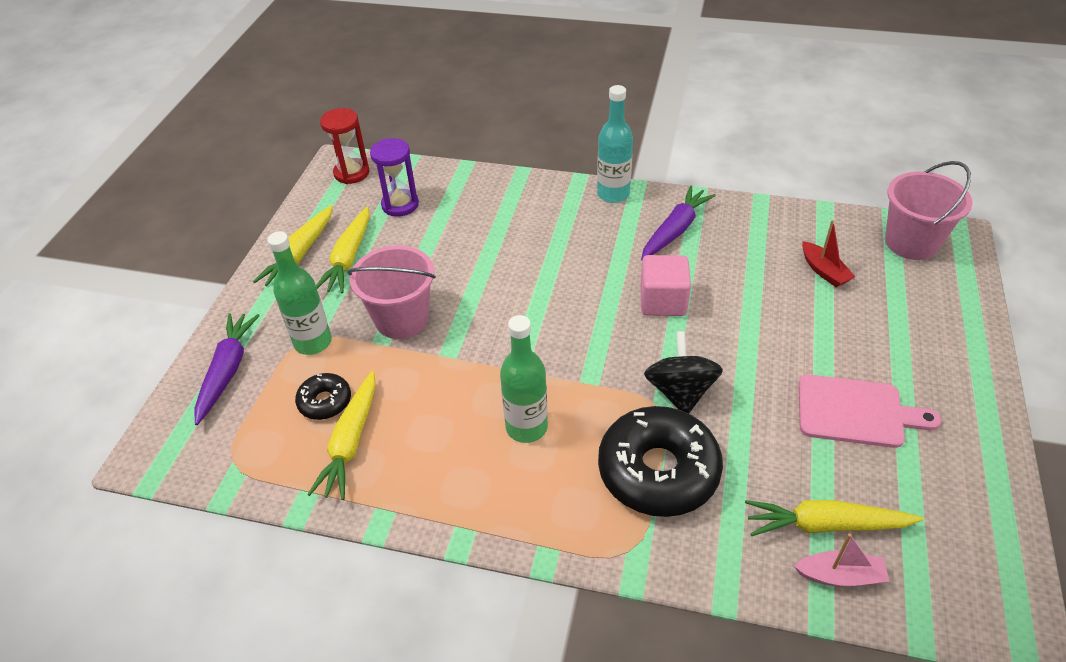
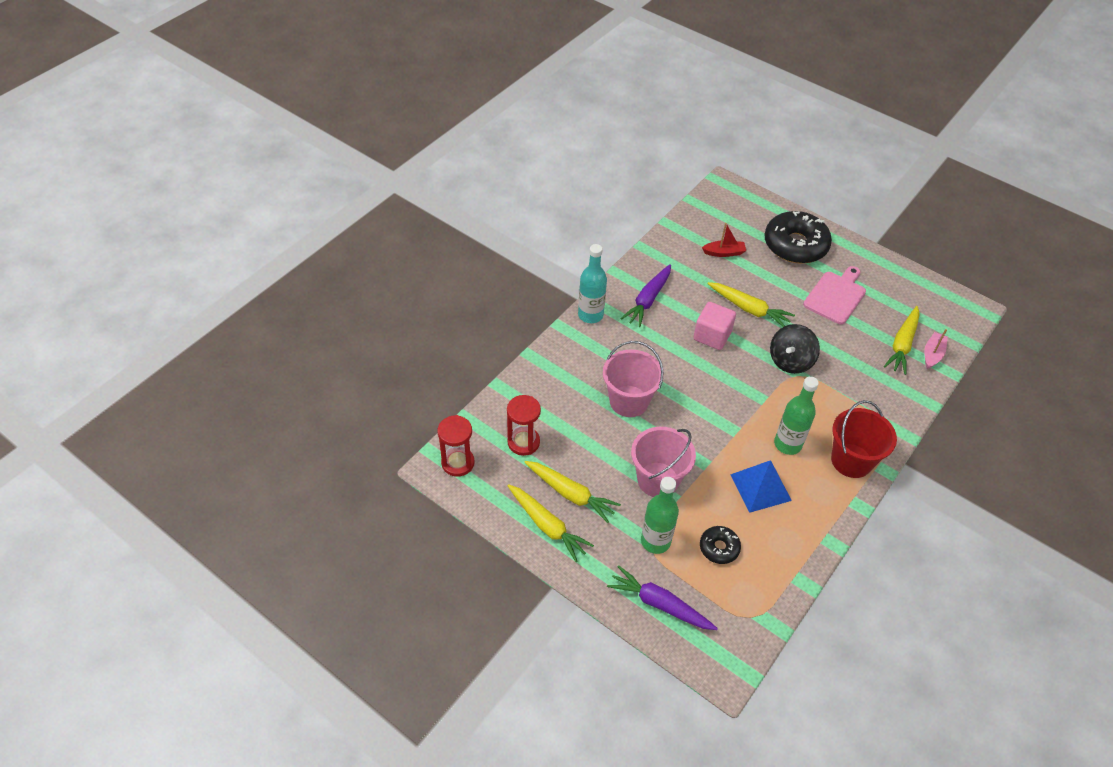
camera: 70 degrees left, 5 degrees up
(351, 442) = (762, 542): yellow carrot -> yellow carrot (749, 309)
(400, 205) = (523, 442): purple hourglass -> red hourglass
(438, 417) = (760, 487): none -> blue pyramid
(539, 510) = (851, 460): none -> red bucket
(658, 471) = (844, 396): black donut -> black donut (795, 245)
(675, 230) = (648, 300): purple carrot -> purple carrot turned 120 degrees counterclockwise
(680, 392) = (790, 361): black spinning top -> black spinning top turned 75 degrees counterclockwise
(911, 242) = (720, 205): pink bucket -> pink bucket (629, 401)

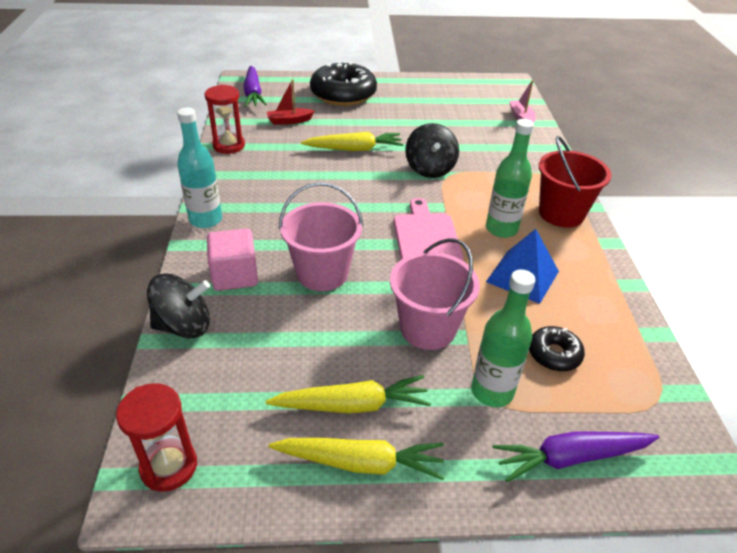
camera: 40 degrees left, 10 degrees down
(521, 387) = (184, 326): none -> black spinning top
(523, 442) = (240, 384): red hourglass -> red hourglass (229, 145)
(648, 300) = (255, 182): purple carrot -> purple carrot (253, 93)
(712, 336) = (344, 182): pink cube -> pink cube (235, 275)
(724, 253) = (289, 121): red boat -> red boat turned 150 degrees counterclockwise
(836, 296) = (411, 112): pink cutting board -> pink cutting board (426, 237)
(902, 345) = (495, 121): yellow carrot -> none

